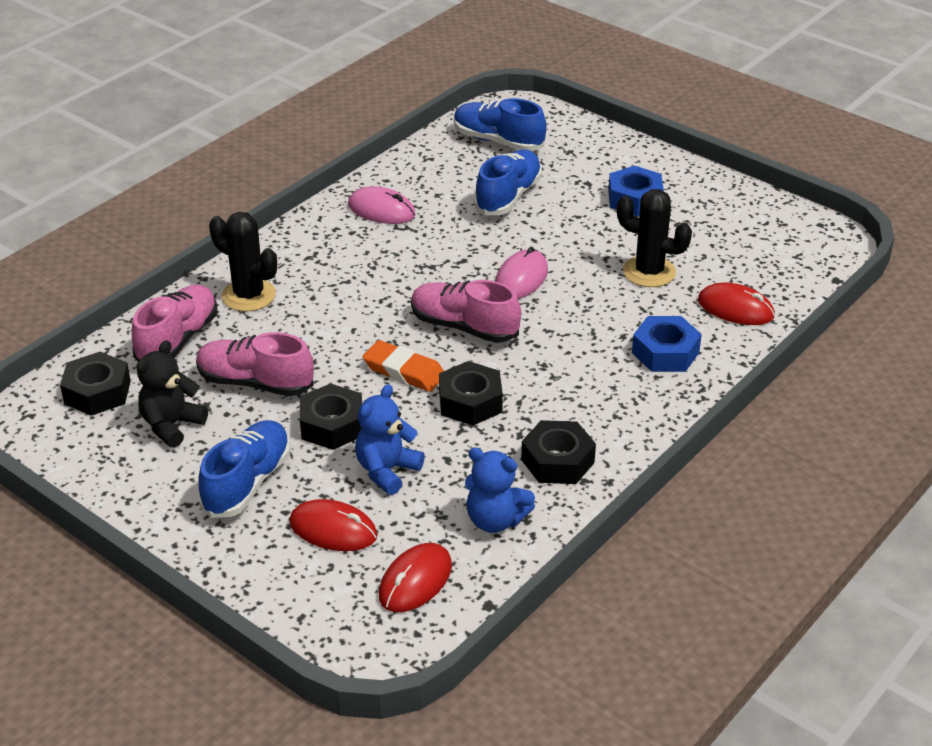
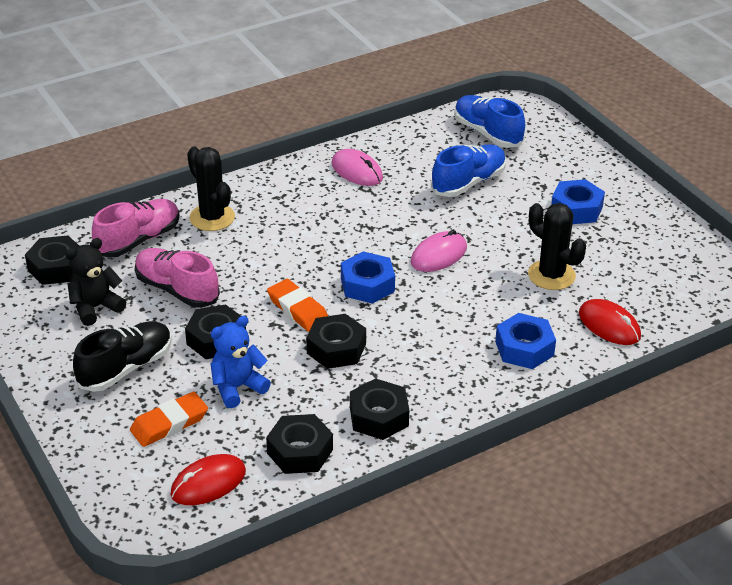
camera: 20 degrees right, 0 degrees up
(247, 482) = (126, 368): blue shoe -> black shoe
(333, 529) = (169, 423): red mouse -> orange eraser
(464, 327) = (367, 285): pink shoe -> blue nut
(495, 520) = (300, 451): blue teddy bear -> black nut

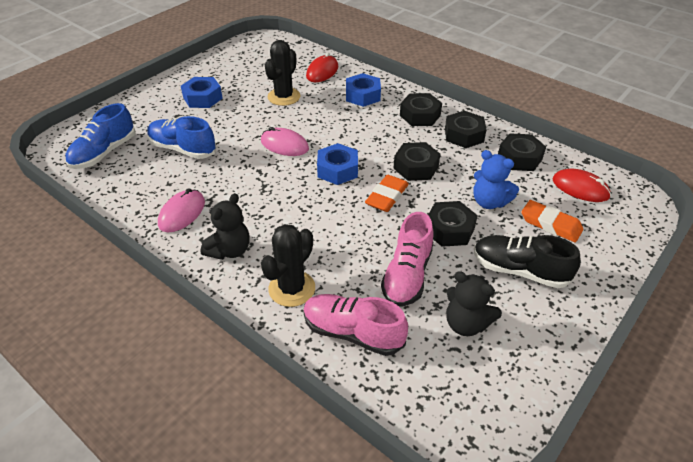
camera: 110 degrees left, 5 degrees up
(56, 267) = (431, 385): black nut -> black nut (420, 115)
(285, 191) = (229, 250): none -> black teddy bear

